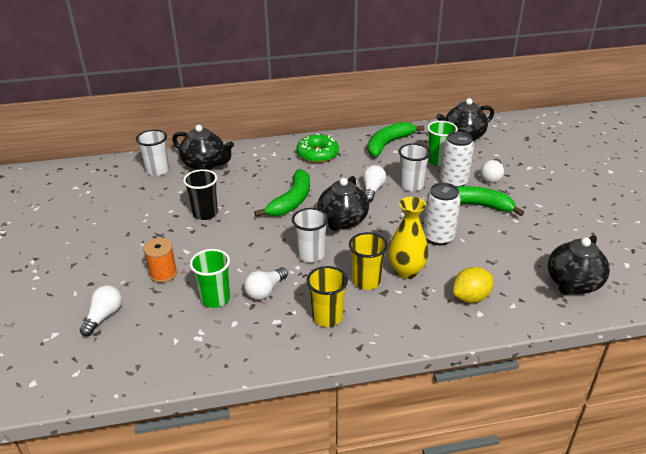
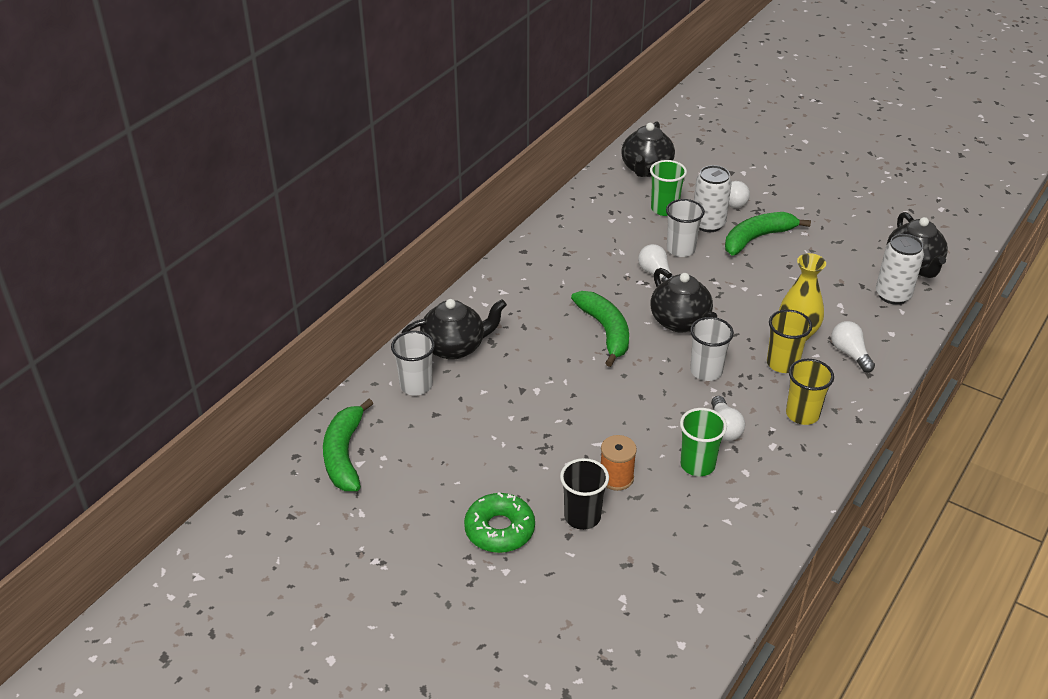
camera: 45 degrees left, 5 degrees up
(104, 316) = (636, 550): white light bulb -> white light bulb (850, 354)
(205, 213) = (549, 397): black cup -> black cup (582, 517)
(317, 154) = (547, 266): green donut -> green donut (499, 529)
(388, 144) = (593, 215): green banana -> green banana (344, 455)
(438, 237) = (774, 287): white can -> white can (893, 295)
(470, 297) = (869, 324): yellow lemon -> none

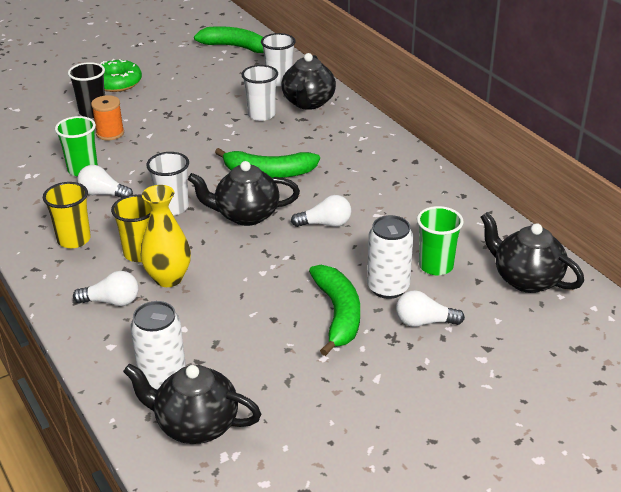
camera: 115 degrees right, 5 degrees down
(681, 249) = (355, 252): white cup -> white cup (261, 115)

